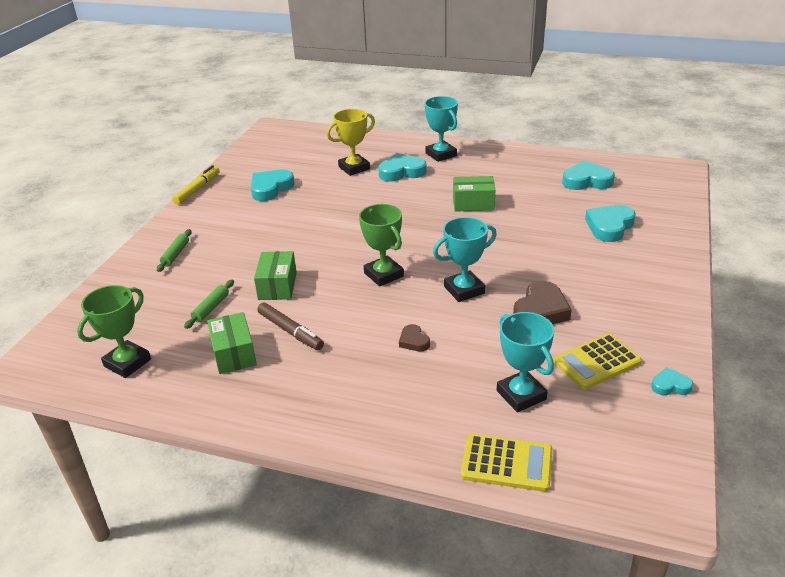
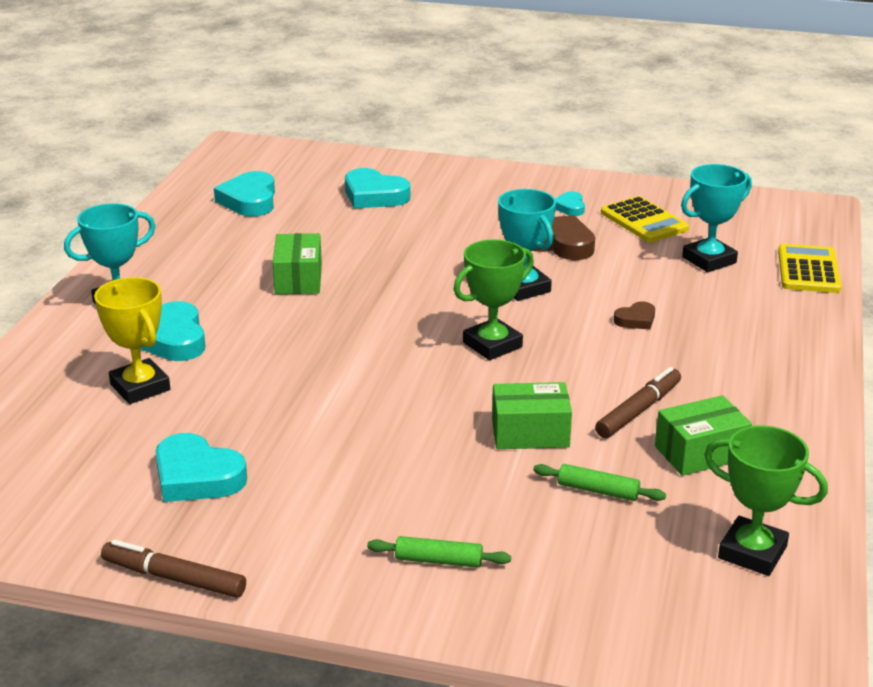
camera: 95 degrees left, 5 degrees down
(197, 189) = (174, 578): yellow marker -> brown marker
(670, 385) = (668, 192): turquoise heart -> turquoise heart (570, 207)

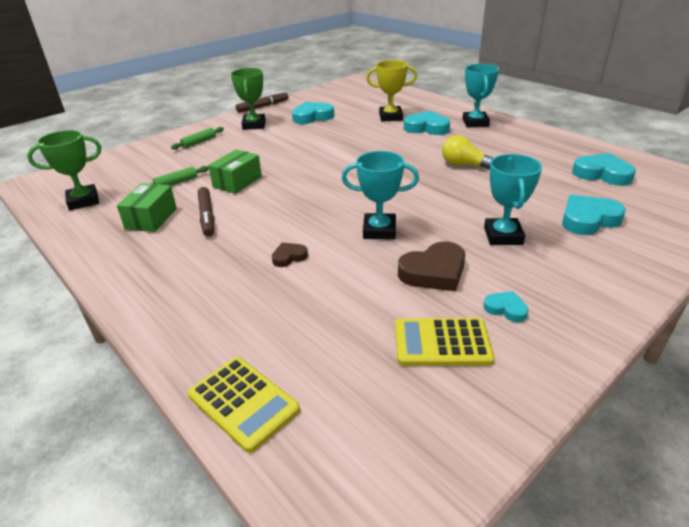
camera: 125 degrees right, 5 degrees up
(298, 279) = (464, 165): green box -> yellow light bulb
(492, 345) = (325, 197): green trophy -> green trophy (254, 125)
(636, 320) = (289, 257): brown heart -> brown heart turned 60 degrees clockwise
(709, 260) = (330, 342): turquoise trophy -> turquoise trophy (503, 236)

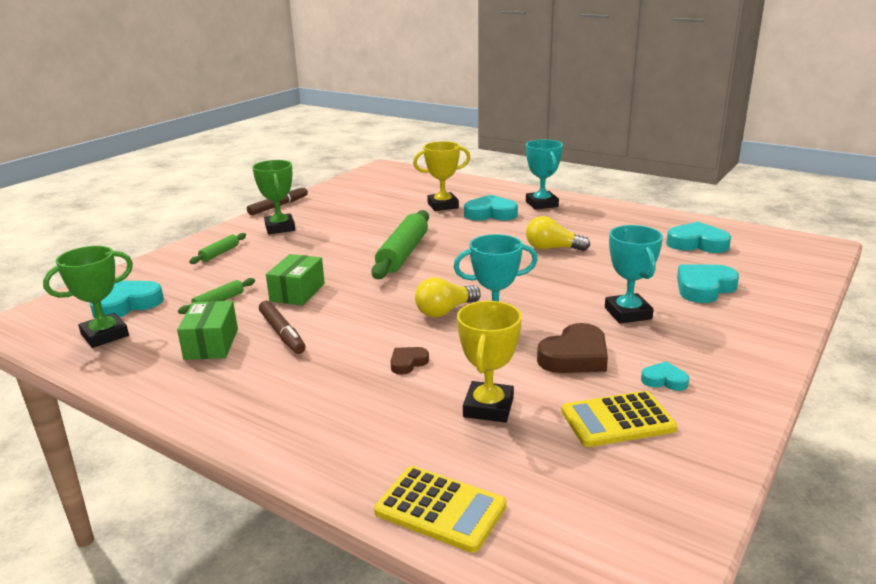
camera: 15 degrees left, 10 degrees down
(312, 117) = (348, 213): turquoise heart -> turquoise heart (127, 304)
(334, 310) = (488, 407): none -> yellow trophy
(336, 157) = (403, 254): none -> green rolling pin
(344, 213) = (445, 311): none -> yellow light bulb

